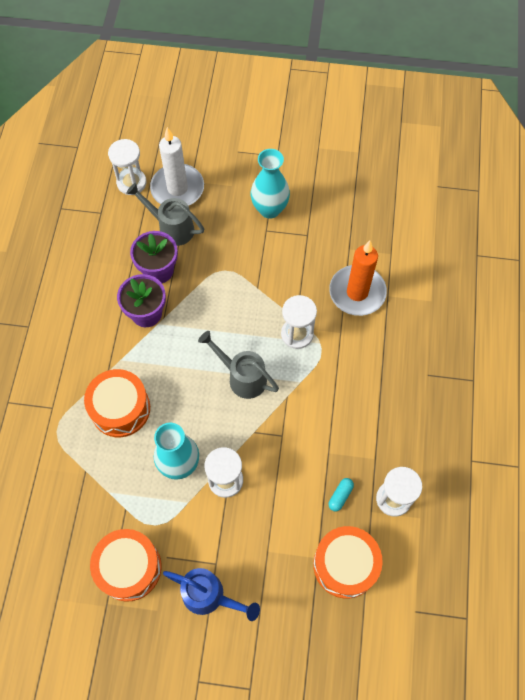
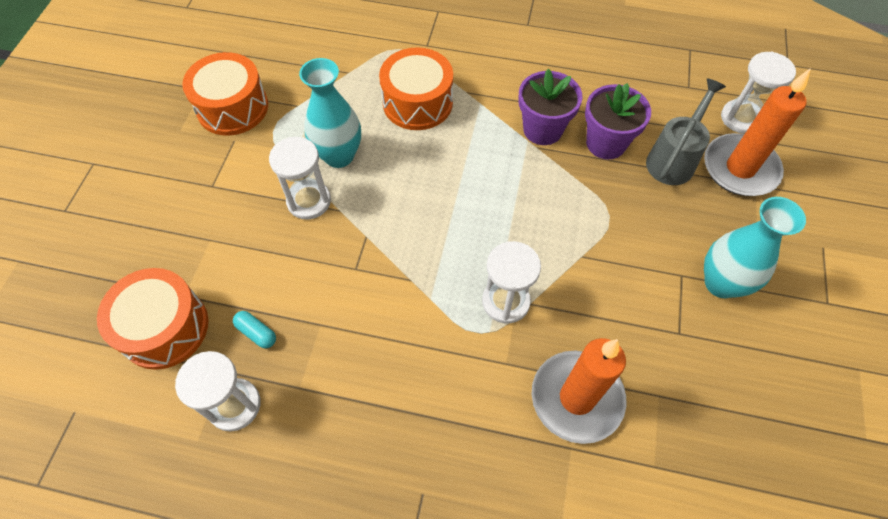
camera: 95 degrees right, 5 degrees down
(177, 188) = (740, 168): white candle -> orange candle
(209, 596) = (178, 177): blue watering can -> none
(242, 377) = (444, 228): grey watering can -> none

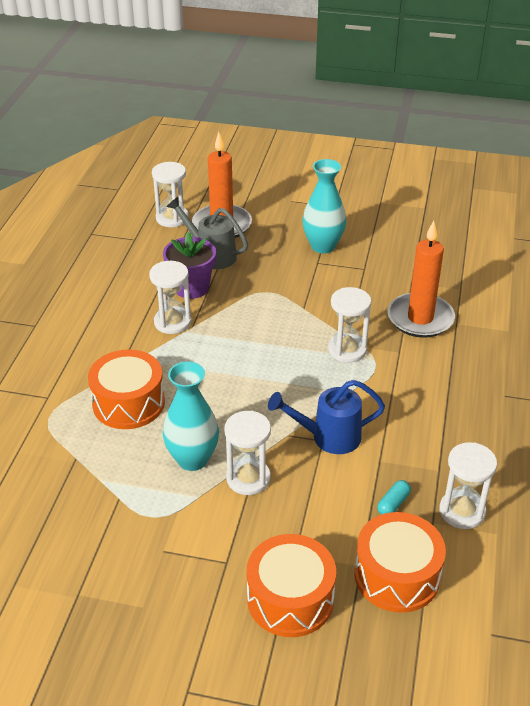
camera: 90 degrees left, 20 degrees down
(232, 107) = (114, 558): orange drum -> orange drum (290, 599)
(359, 275) = (329, 437): none -> blue watering can
(542, 129) = (172, 322): purple flower pot -> white hourglass

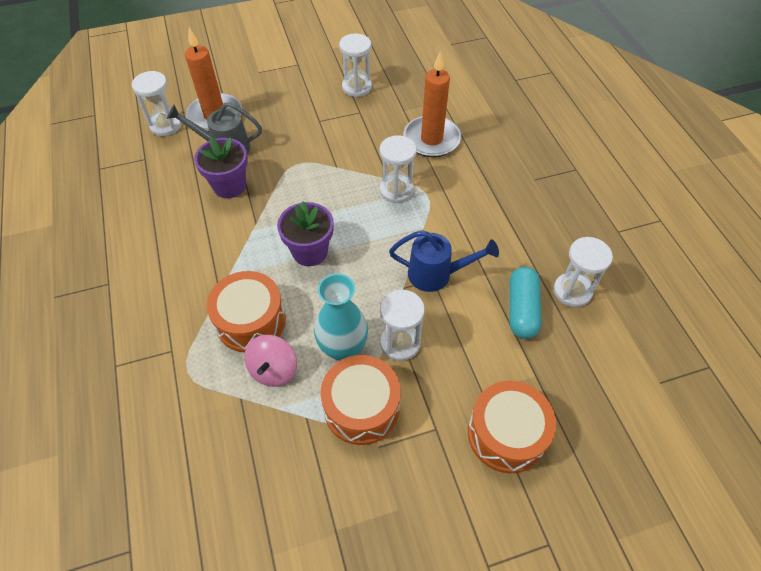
camera: 30 degrees left, 15 degrees up
(119, 449) = (274, 370): none -> pink spinning top
(172, 322) = (235, 226): white hourglass -> white hourglass (357, 87)
(223, 369) = (310, 252): none -> purple flower pot
(323, 246) = (313, 104): turquoise vase -> none
(329, 437) = (436, 274): blue watering can -> blue watering can turned 135 degrees counterclockwise
(393, 504) = (522, 309): turquoise capsule -> turquoise capsule, size x1.93
(397, 575) = (566, 370): orange drum -> orange drum (361, 408)

